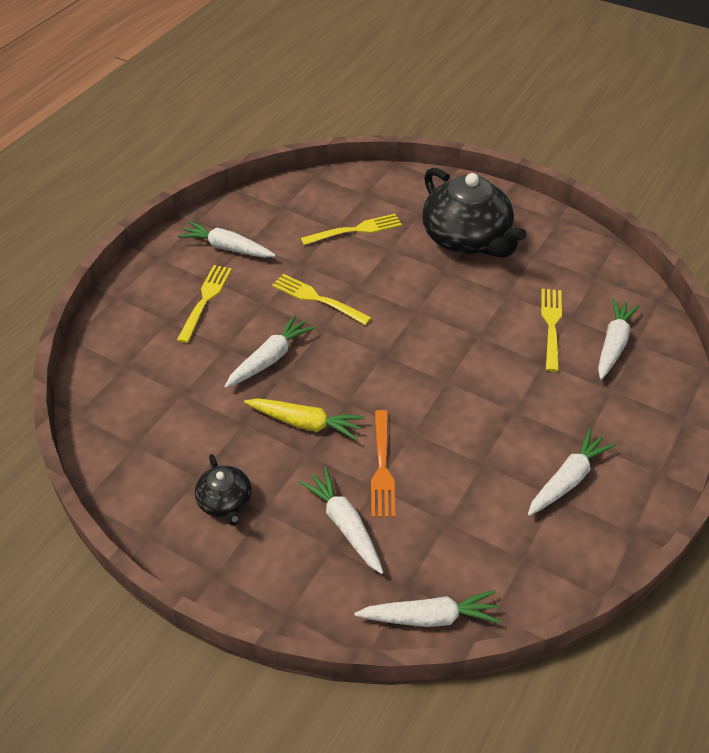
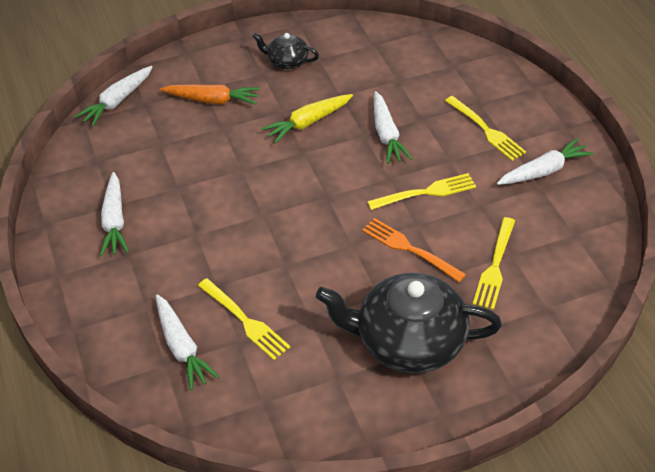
camera: 130 degrees right, 0 degrees up
(345, 525) = (212, 100): white carrot -> orange carrot
(382, 468) = (231, 138): orange fork -> orange fork (409, 249)

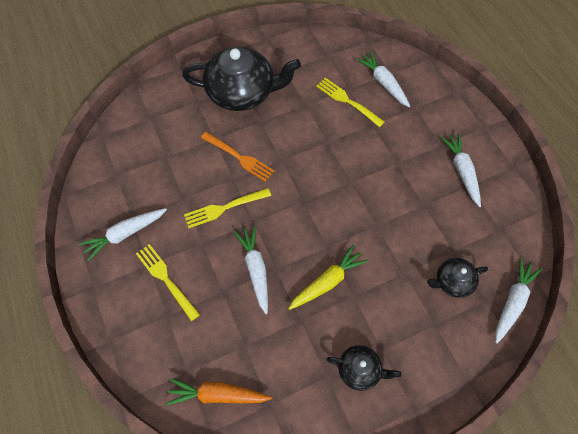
camera: 175 degrees right, 15 degrees up
(172, 118) = (452, 281): none -> black teapot
(212, 100) = (422, 307): orange carrot -> orange carrot (218, 394)
(495, 266) = (179, 146): yellow fork -> none

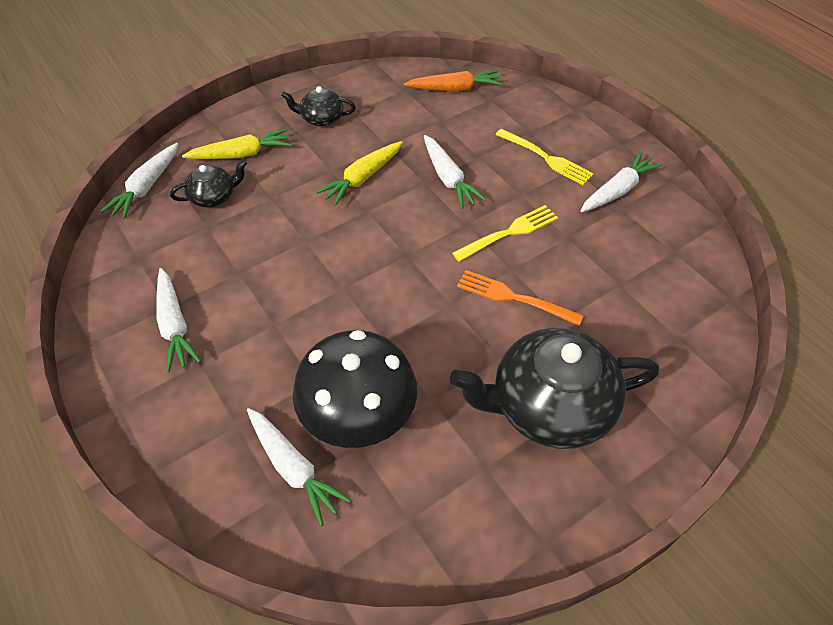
camera: 170 degrees right, 10 degrees down
(347, 101) = (359, 418): yellow fork -> black mushroom
(434, 330) = (241, 154): none -> yellow carrot

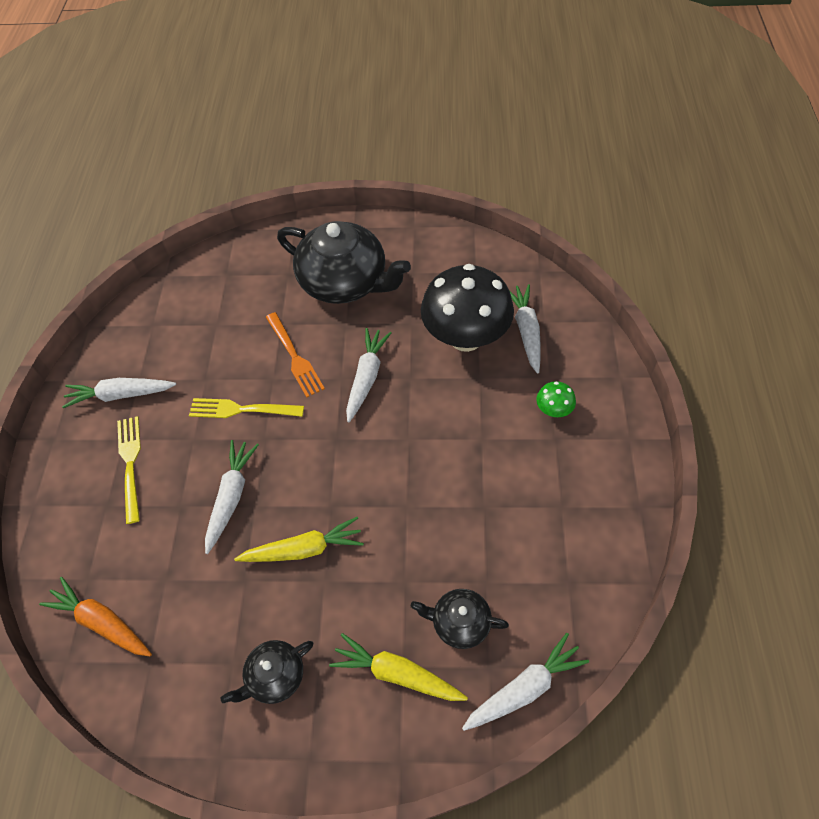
camera: 140 degrees left, 5 degrees up
(174, 325) = (562, 484): white carrot -> white carrot (367, 377)
(215, 390) = (553, 410): none -> green mushroom
(321, 118) = (275, 676): black teapot -> black teapot turned 105 degrees clockwise

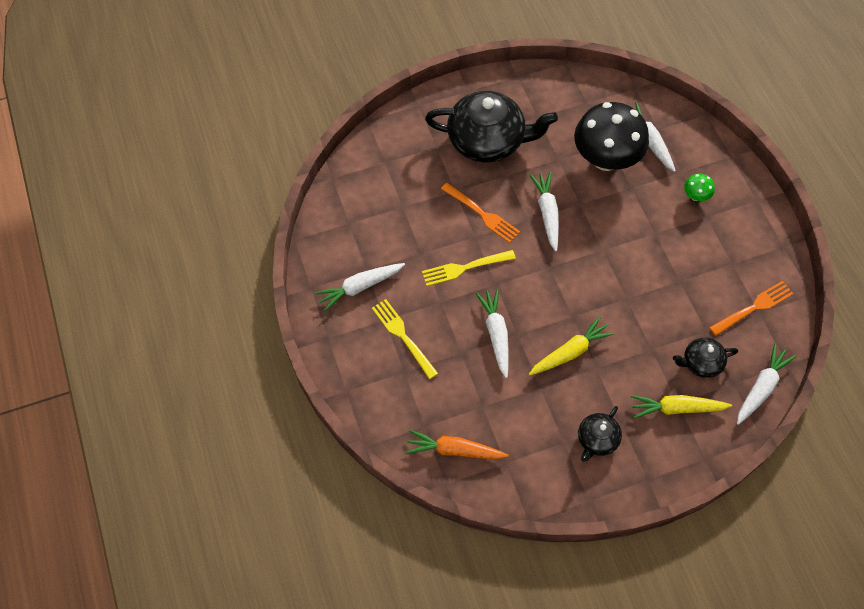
camera: 25 degrees left, 5 degrees up
(564, 573) = (753, 307): none -> orange fork

